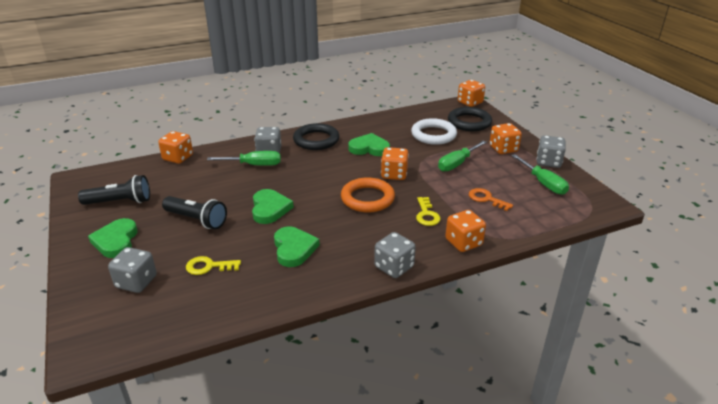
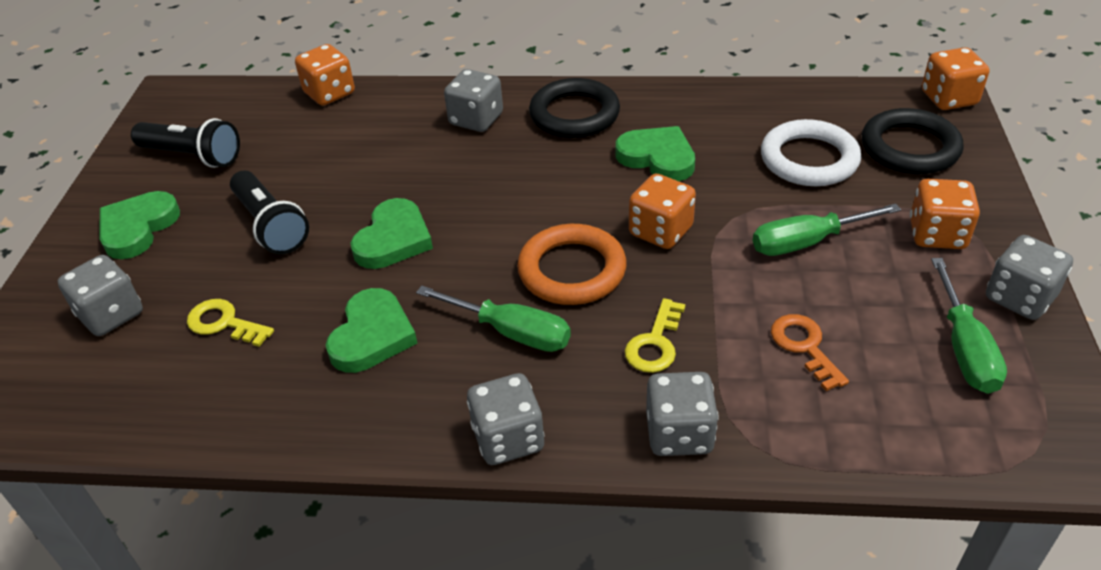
camera: 30 degrees right, 10 degrees up
(253, 165) = (432, 140): green screwdriver -> green screwdriver (510, 332)
(463, 242) = (679, 434): orange dice -> grey dice

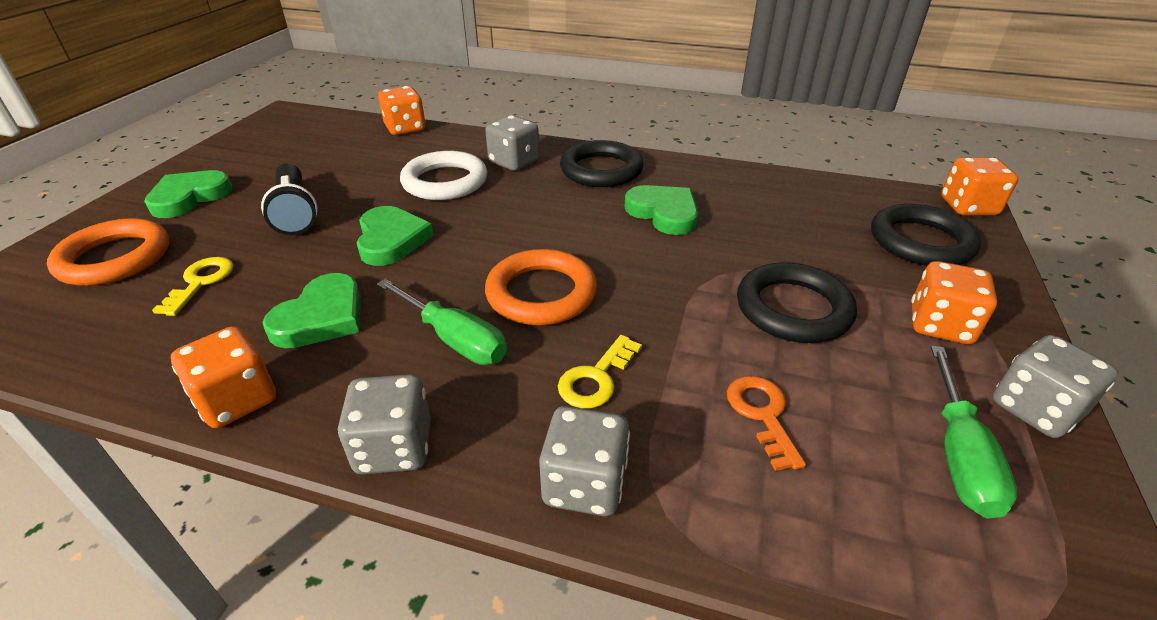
camera: 10 degrees right, 5 degrees down
(111, 314) = (115, 258): grey dice -> orange ring
(193, 156) = (270, 154): black flashlight -> none
(224, 323) = (200, 282): yellow key -> yellow key turned 60 degrees clockwise
(393, 239) = (391, 240): green heart -> green heart turned 45 degrees counterclockwise
(660, 231) = (643, 274): orange dice -> orange dice (237, 400)
(808, 242) = (793, 309): green screwdriver -> black ring
(809, 159) = (813, 236): white ring -> white ring (445, 182)

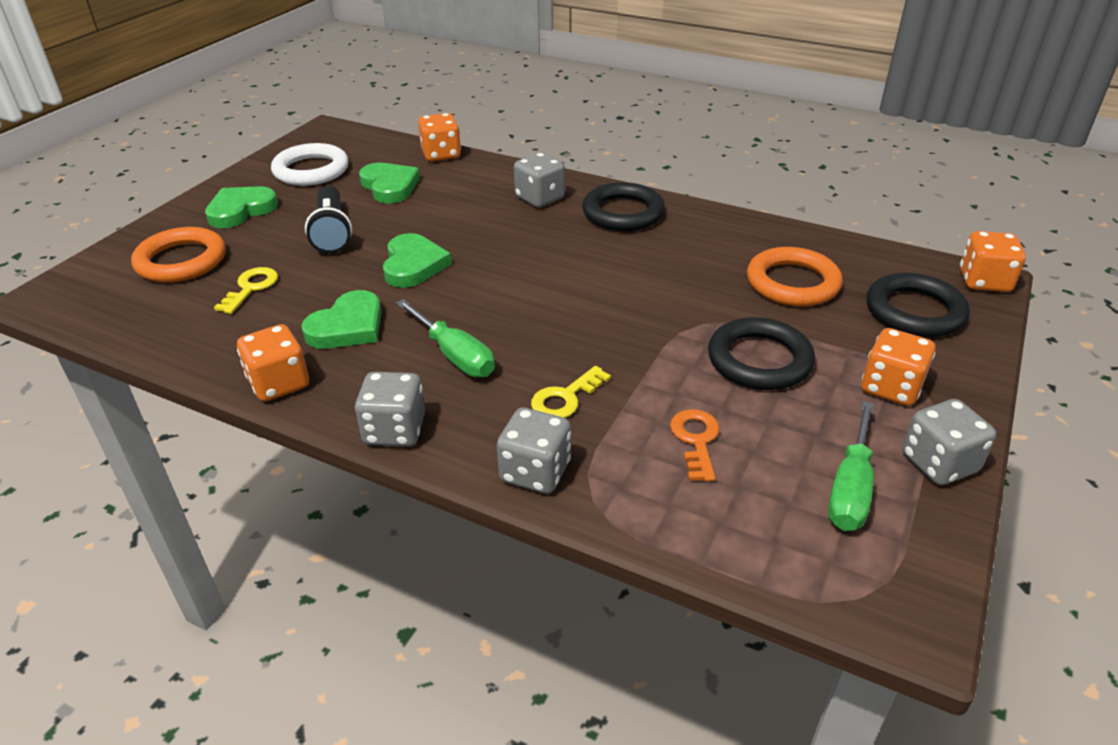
camera: 10 degrees right, 0 degrees up
(445, 182) = (470, 213): white ring -> white ring (311, 170)
(541, 293) = (536, 325): orange ring -> orange ring (792, 283)
(663, 213) = (670, 261): green heart -> green heart (390, 186)

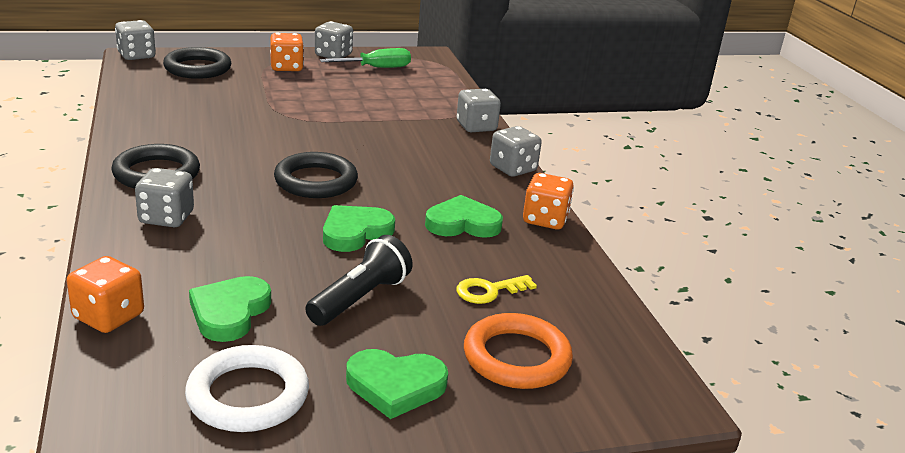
camera: 135 degrees left, 10 degrees down
(454, 355) = (430, 176): green screwdriver -> none
(565, 398) = (414, 134): yellow key -> none
(696, 440) = (395, 99): orange key -> none
(759, 360) = (305, 96): black ring -> black ring (316, 181)
(792, 283) = (203, 100): orange ring -> none
(984, 281) = (136, 55): orange dice -> grey dice

